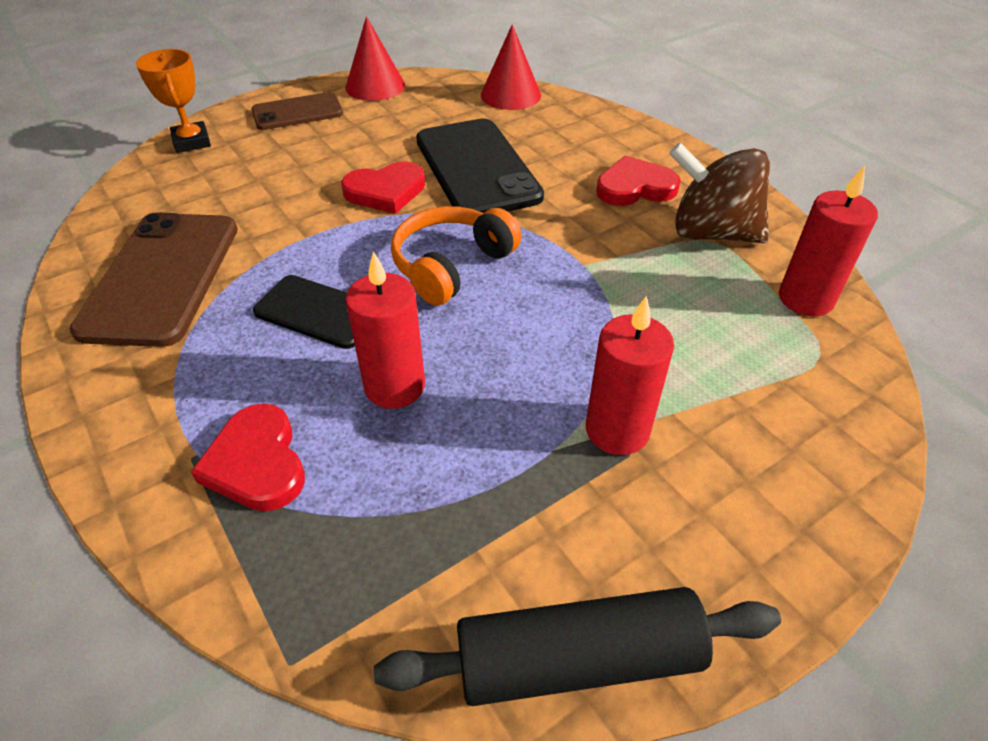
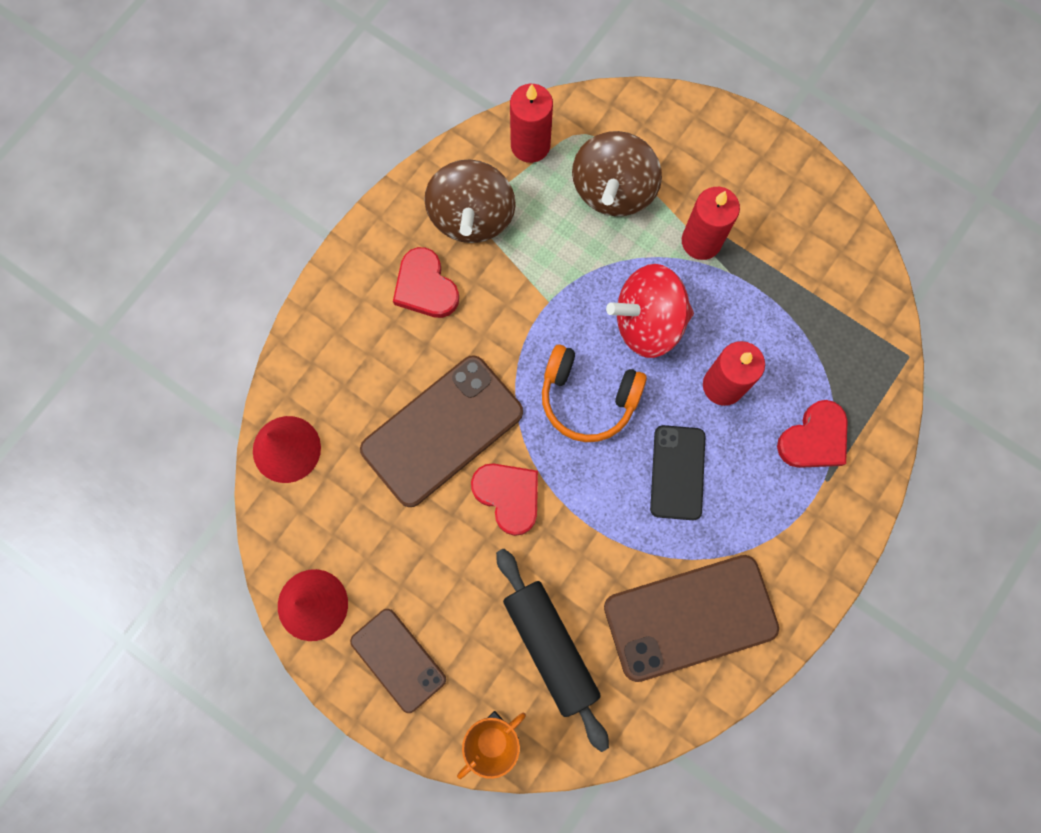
camera: 110 degrees left, 30 degrees up
(476, 168) = (442, 431): black phone -> brown phone
(518, 339) = (648, 323): none -> red spinning top
(578, 659) = (846, 228): black rolling pin -> black rolling pin (550, 647)
(724, 358) = (613, 190): none -> brown spinning top

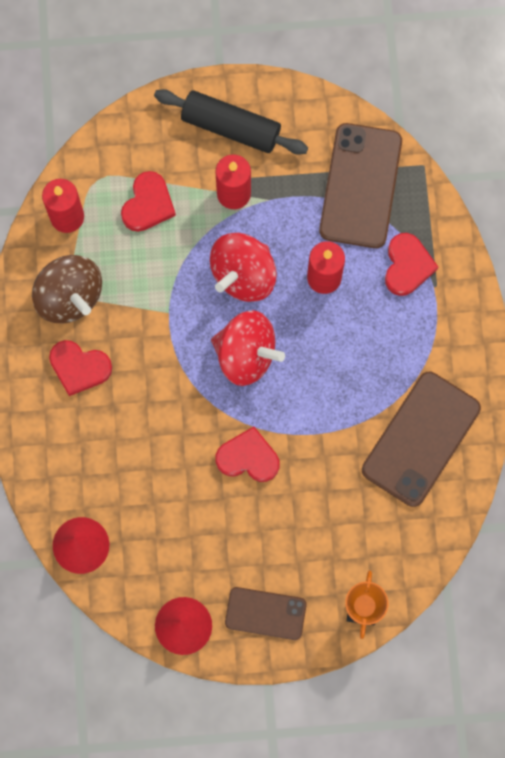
camera: 40 degrees left, 0 degrees up
(442, 431) = (171, 451): brown phone -> brown phone (360, 186)
(550, 647) = (351, 527): black rolling pin -> black rolling pin (231, 127)
(588, 398) = (246, 355): orange headphones -> red spinning top
(613, 190) = (148, 204): brown spinning top -> red heart
(677, 472) = (340, 356): black phone -> none

